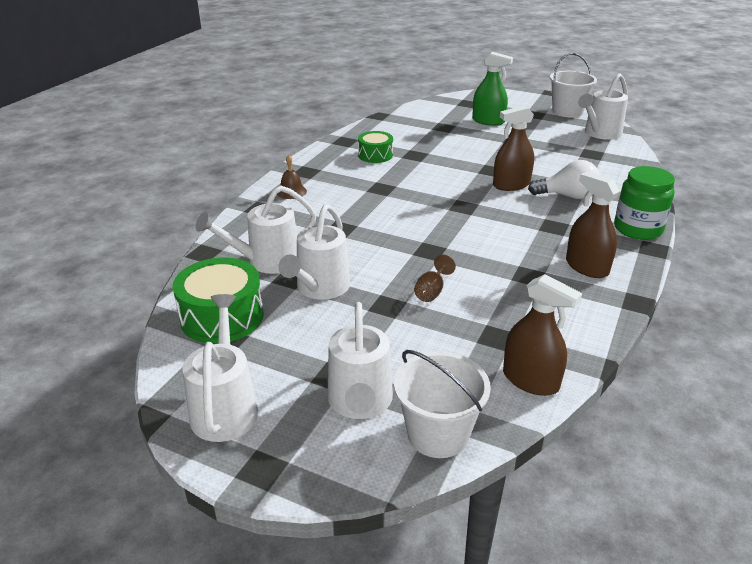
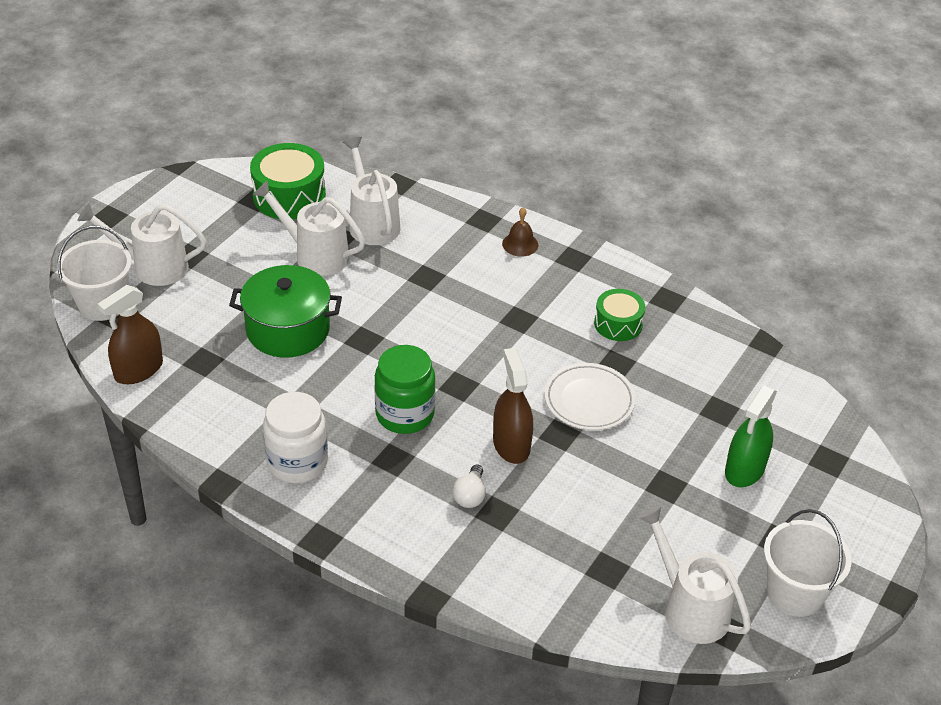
camera: 95 degrees right, 10 degrees up
(225, 407) = (176, 199): white watering can -> none
(431, 291) = (288, 329): brown goblet -> green pot
(455, 162) = (589, 400): none -> white plate
(567, 196) = (470, 495): white light bulb -> white light bulb, size x0.61
(586, 267) = (297, 462): brown spray bottle -> white jar
(637, 229) = (369, 541): green jar -> green jar (405, 414)

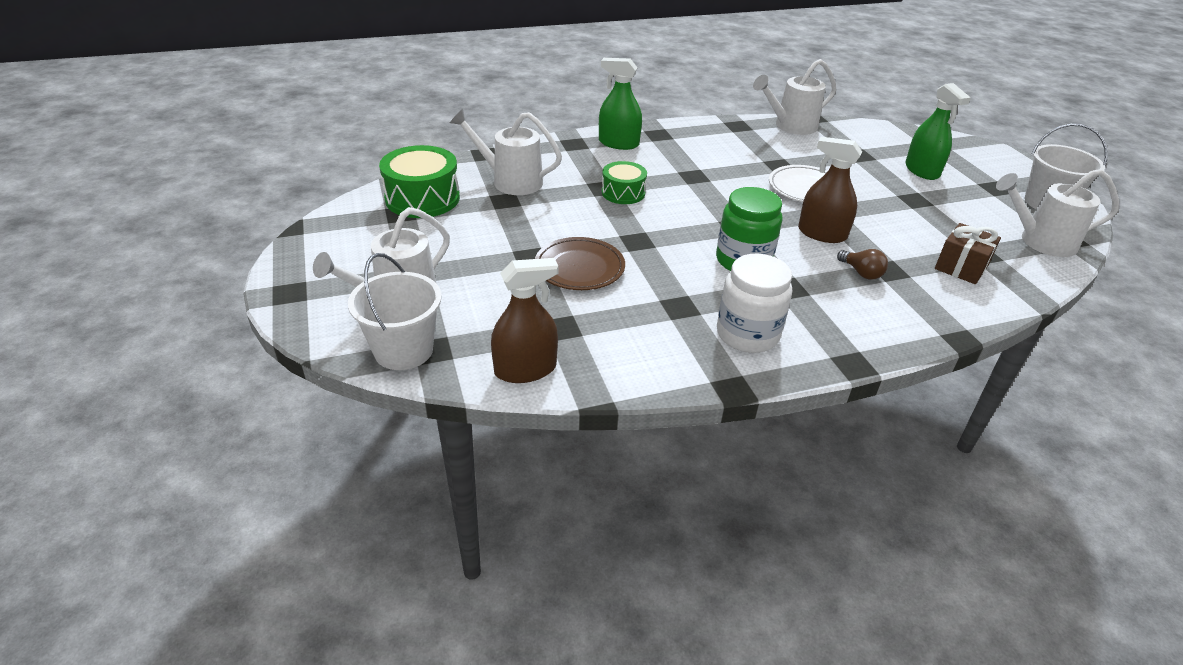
camera: 50 degrees left, 5 degrees down
(138, 370) = (525, 369): brown spray bottle -> brown spray bottle turned 105 degrees counterclockwise
(288, 329) = (579, 268): green pot -> brown plate
(314, 255) = (509, 218): white watering can -> white watering can (790, 126)
(470, 495) = (861, 273): white light bulb -> brown light bulb
(520, 244) = (618, 143): brown bell -> green spray bottle
(561, 561) = (961, 267): none -> brown gift
(618, 324) = (742, 148): green drum -> green drum (623, 193)

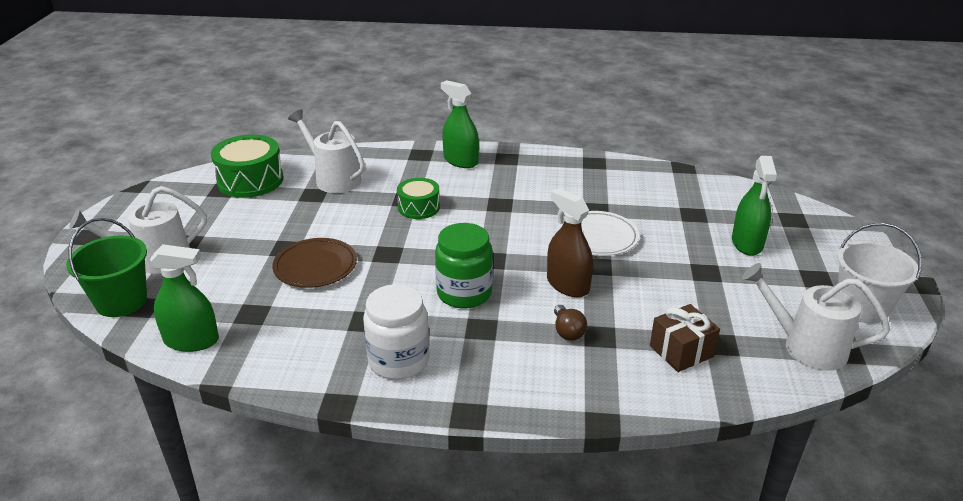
camera: 25 degrees right, 5 degrees down
(403, 350) = (121, 301): white bucket -> green bucket
(525, 369) = (191, 340): brown spray bottle -> green spray bottle
(790, 126) = (648, 172): white watering can -> none

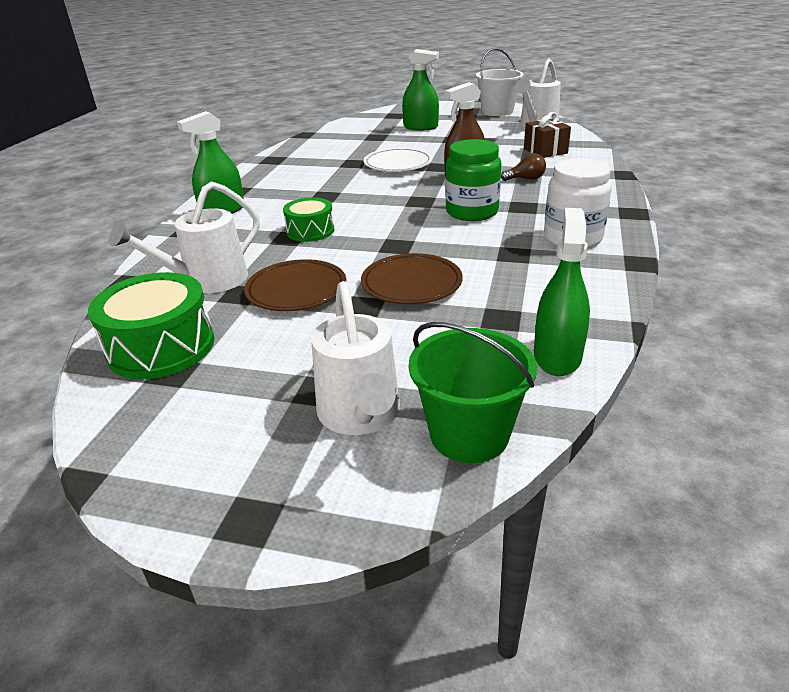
camera: 80 degrees left, 0 degrees up
(314, 216) = (296, 290): none -> brown plate

